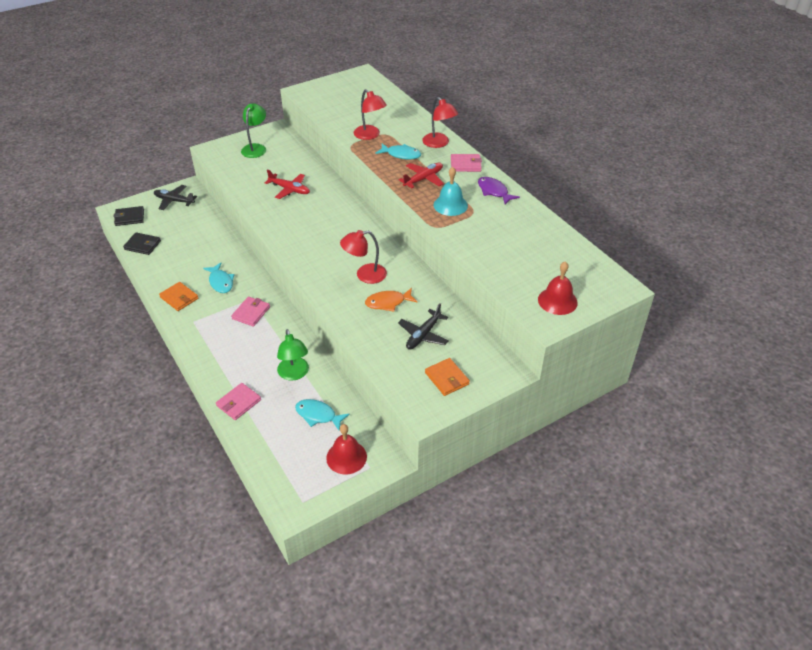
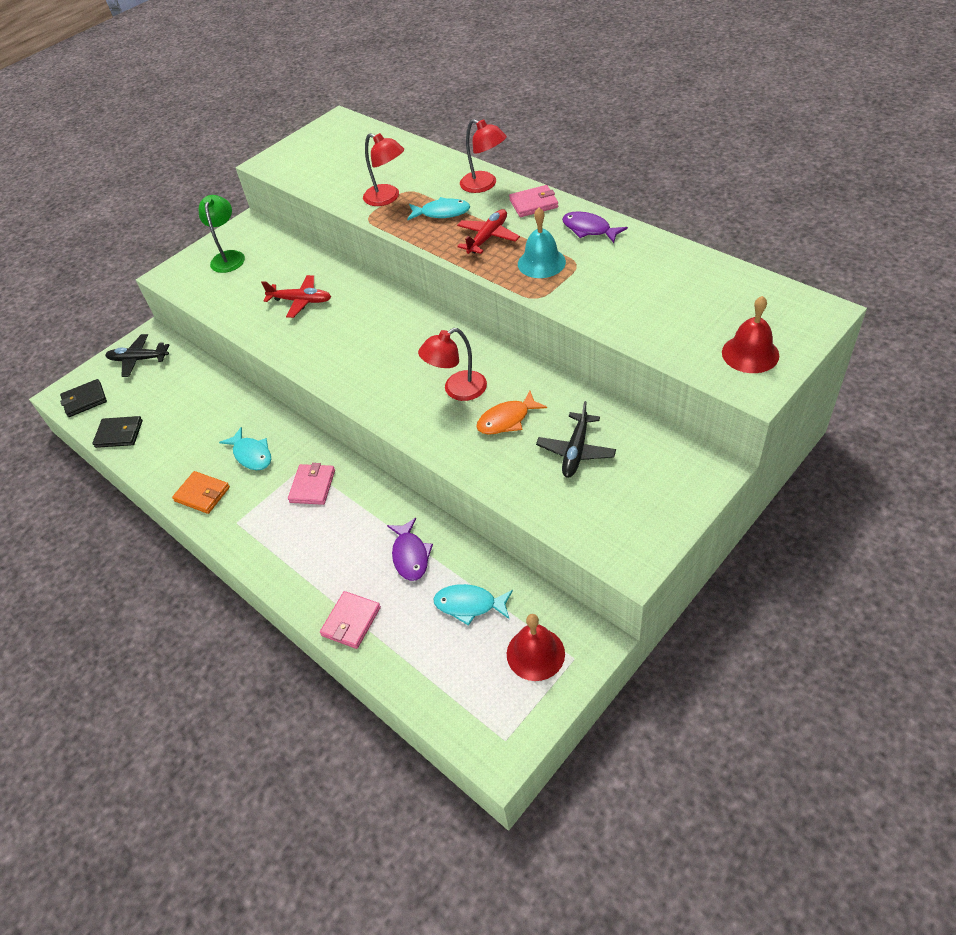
camera: 10 degrees left, 5 degrees up
(294, 374) = (410, 555): green lamp -> purple fish
(447, 378) = (637, 503): orange wallet -> none

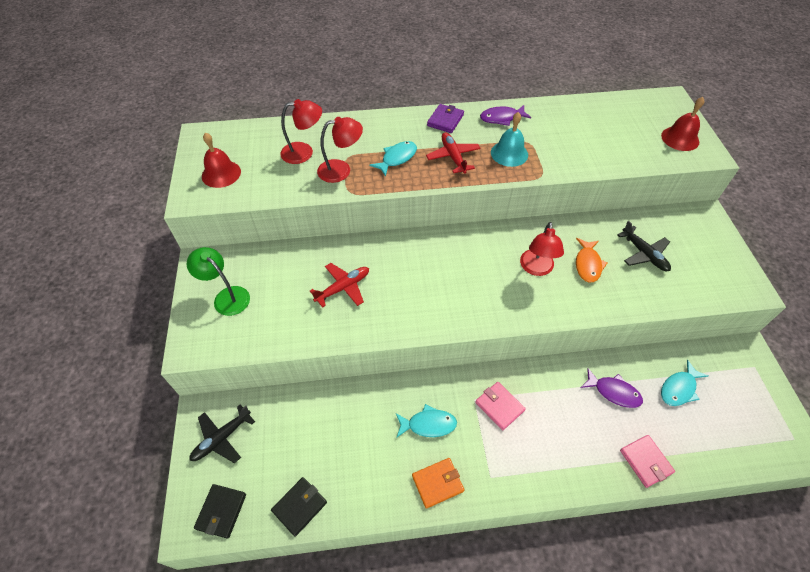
camera: 55 degrees left, 5 degrees up
(484, 185) = (394, 125): red lamp -> red lamp (304, 152)
(533, 204) = (445, 120): pink wallet -> purple wallet
(535, 653) = (739, 382): red bell -> red bell (221, 174)

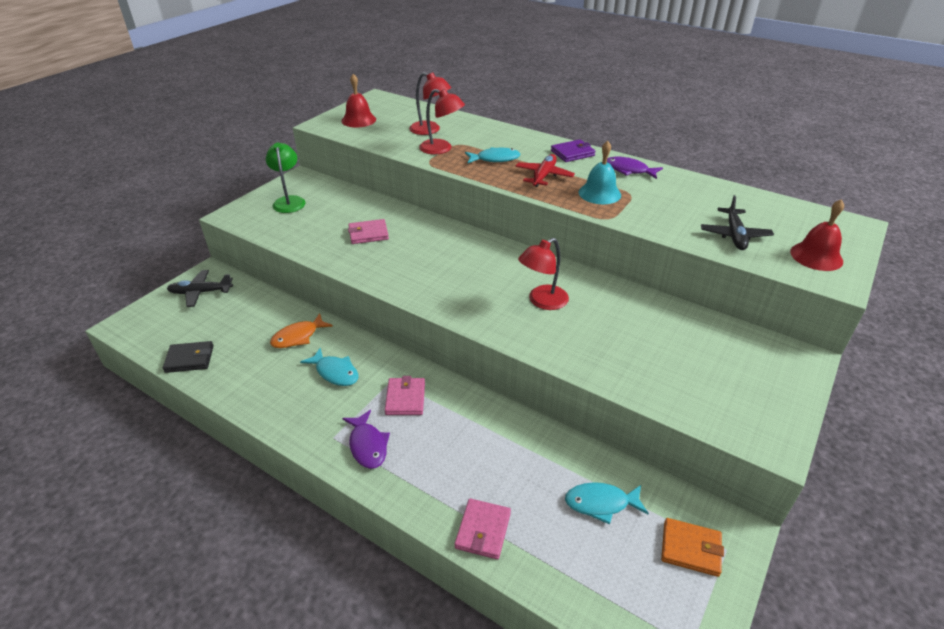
camera: 40 degrees right, 15 degrees down
(221, 511) = (147, 329): black wallet -> none
(343, 287) = (368, 234): red plane -> pink wallet
(437, 483) = (290, 412): orange wallet -> orange wallet (690, 549)
(587, 264) = (598, 324): orange fish -> orange fish (298, 337)
(613, 392) = (524, 458): purple fish -> purple fish (367, 445)
(644, 254) = (674, 348): black plane -> black plane (734, 235)

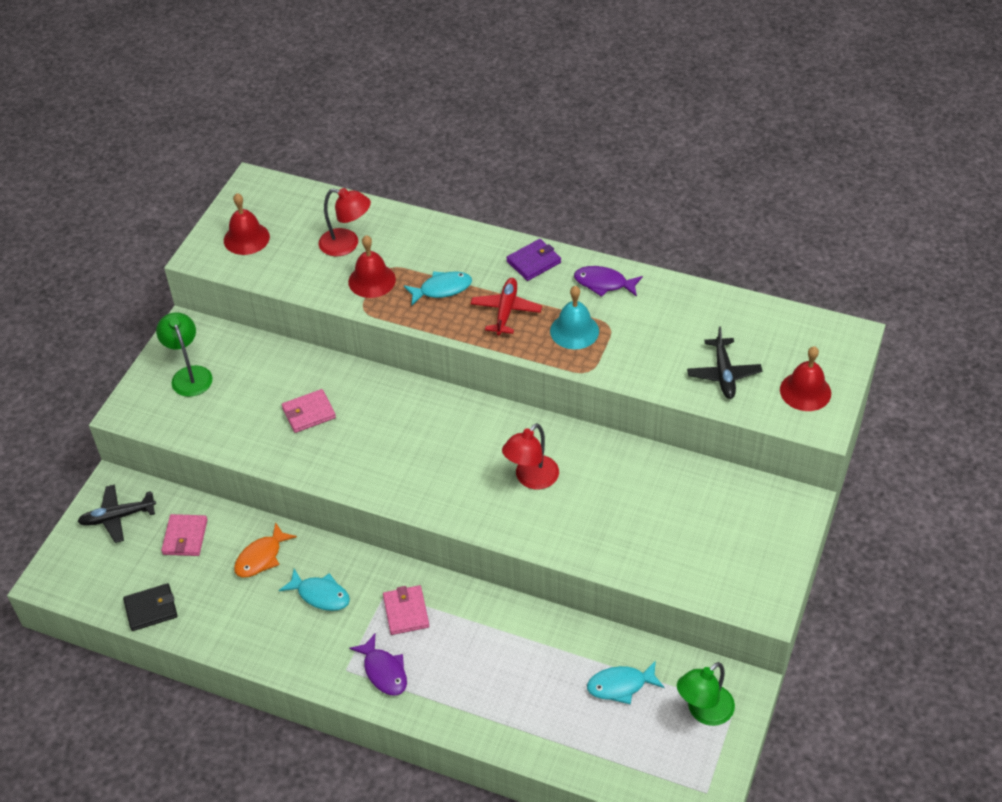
camera: 10 degrees left, 10 degrees up
(441, 149) = (372, 280): red lamp -> red bell
(483, 530) = (517, 732): pink wallet -> pink wallet (185, 537)
(690, 549) = (703, 711): orange wallet -> green lamp

